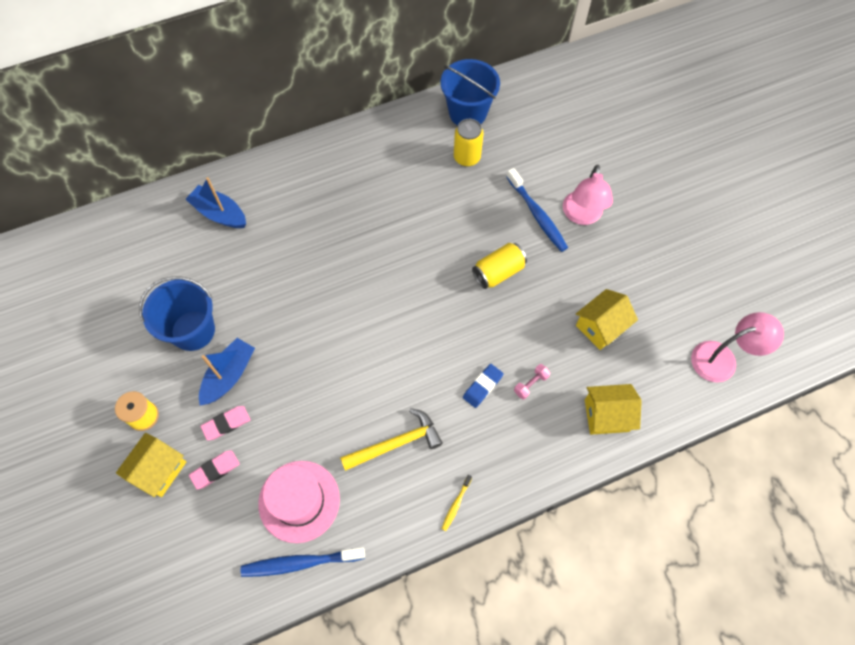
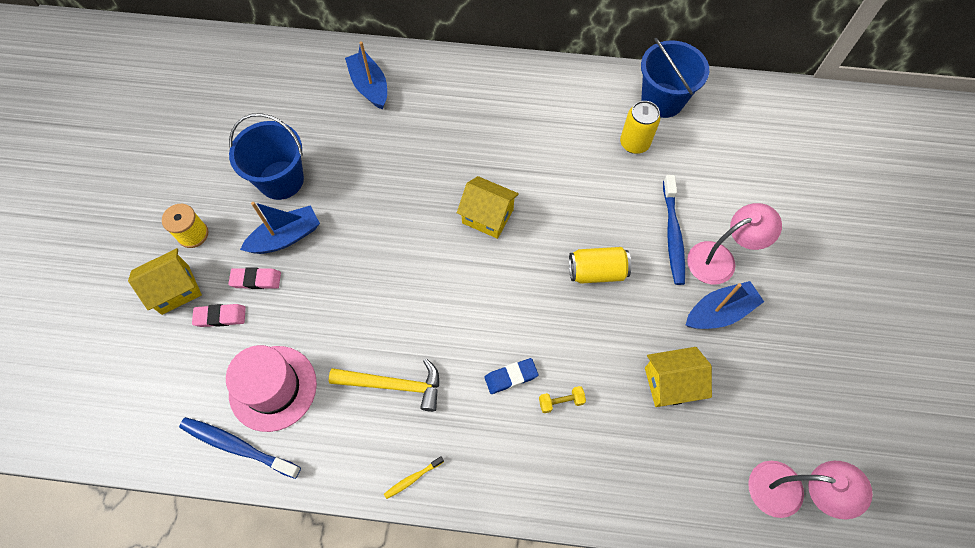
camera: 30 degrees right, 0 degrees up
(531, 384) = (561, 401): pink dumbbell -> yellow dumbbell
(582, 216) = (720, 259): pink lamp -> pink lamp turned 150 degrees counterclockwise
(604, 256) = (719, 312): none -> blue boat
(606, 415) = (621, 478): yellow house -> yellow house (487, 216)

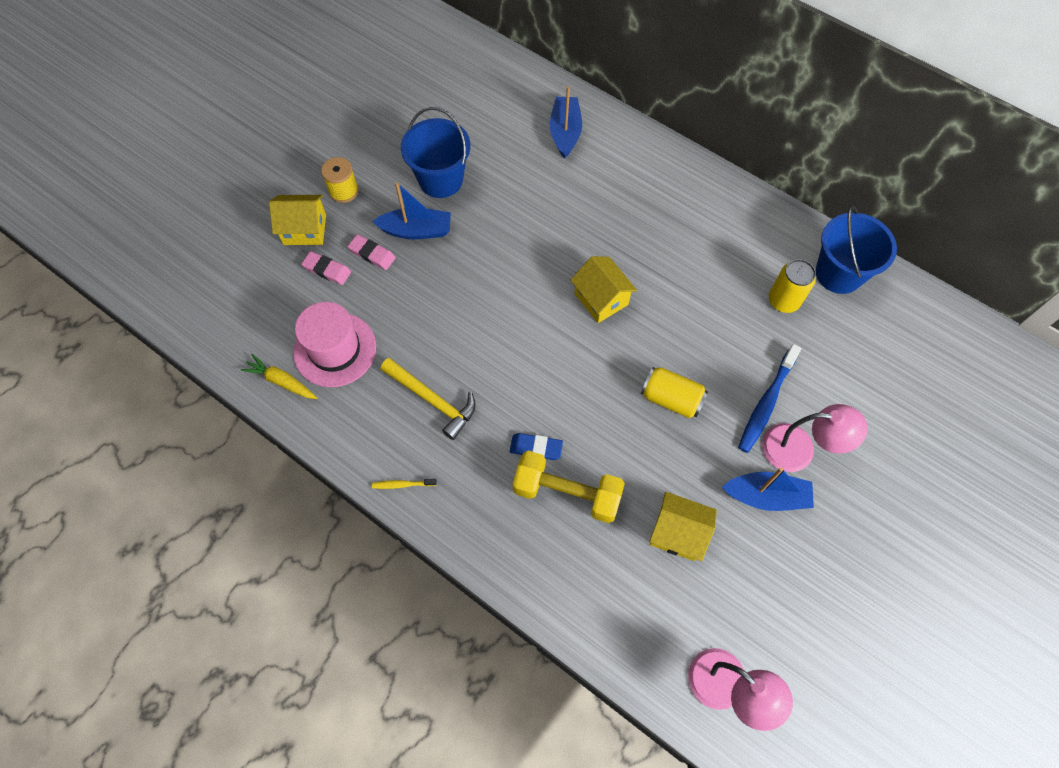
camera: 30 degrees right, 0 degrees up
(238, 446) = (281, 381): blue toothbrush -> yellow carrot
(561, 401) = (567, 493): yellow dumbbell -> yellow dumbbell, size x2.33

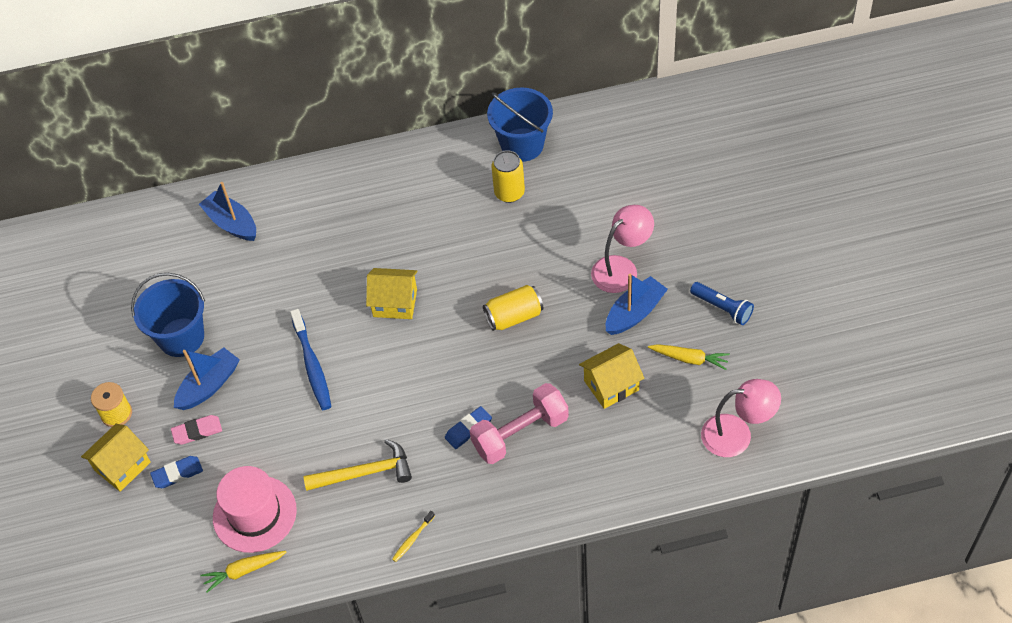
camera: 45 degrees left, 10 degrees down
(327, 270) = (177, 474): pink eraser -> blue eraser
(567, 493) = (520, 433): yellow dumbbell -> pink dumbbell
(764, 582) = (689, 359): none -> yellow carrot
(766, 403) = (572, 262): blue toothbrush -> blue toothbrush (312, 365)
(843, 571) = (722, 308): none -> blue flashlight

